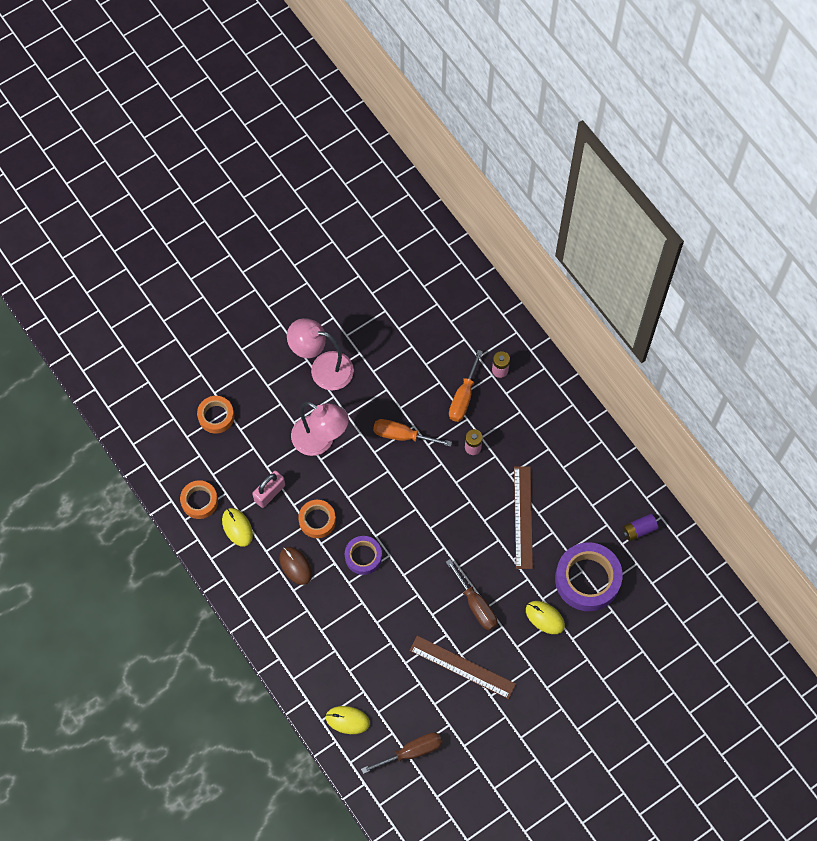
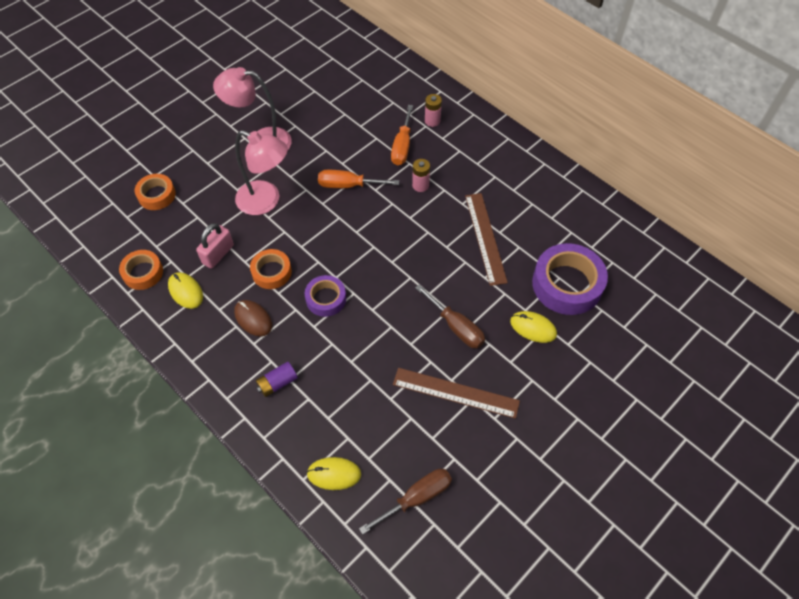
camera: 10 degrees left, 10 degrees down
(639, 530) = (604, 232): purple battery -> purple battery (277, 383)

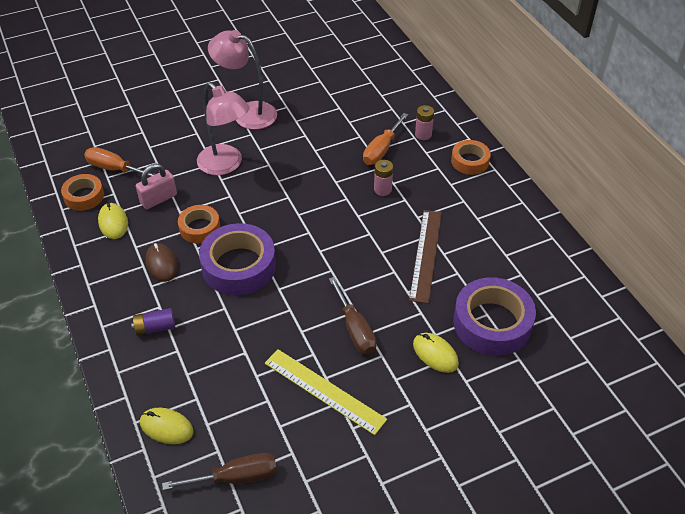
camera: 20 degrees right, 10 degrees down
(156, 195) = (130, 134): orange tape -> orange tape (470, 161)
(326, 299) = (239, 266): purple tape -> purple tape, size x1.75
(348, 185) = (311, 171): orange screwdriver -> orange screwdriver (115, 169)
(455, 393) = (324, 391): brown ruler -> yellow ruler

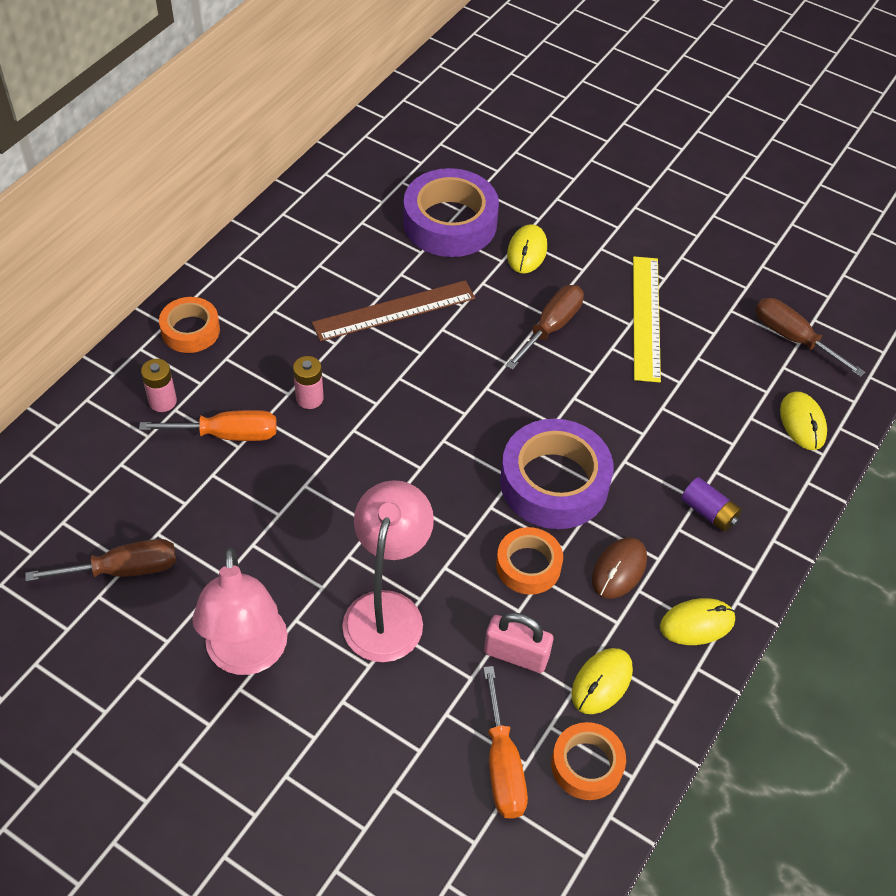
camera: 125 degrees left, 5 degrees up
(101, 279) = (697, 623): none -> yellow mouse
(327, 91) = (123, 570): none -> brown screwdriver

